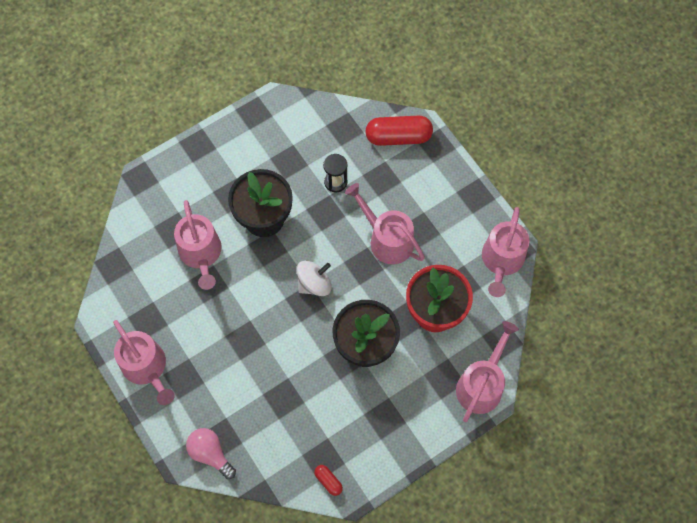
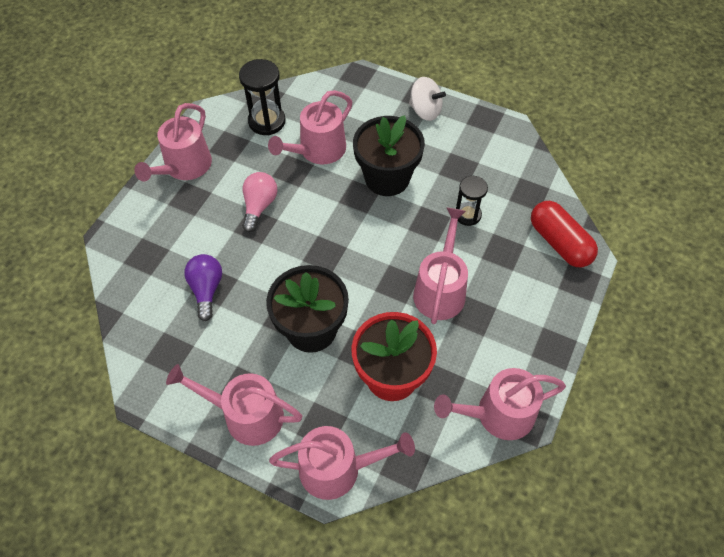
camera: 60 degrees right, 10 degrees down
(141, 277) = (267, 121): none -> black hourglass
(210, 453) = (127, 255): pink light bulb -> pink light bulb (259, 206)
(283, 405) = (206, 290): none -> purple light bulb
(314, 284) = (349, 251): white spinning top -> white spinning top (425, 111)
(328, 481) = (147, 369): red capsule -> none
(407, 426) = (246, 415): none -> pink watering can

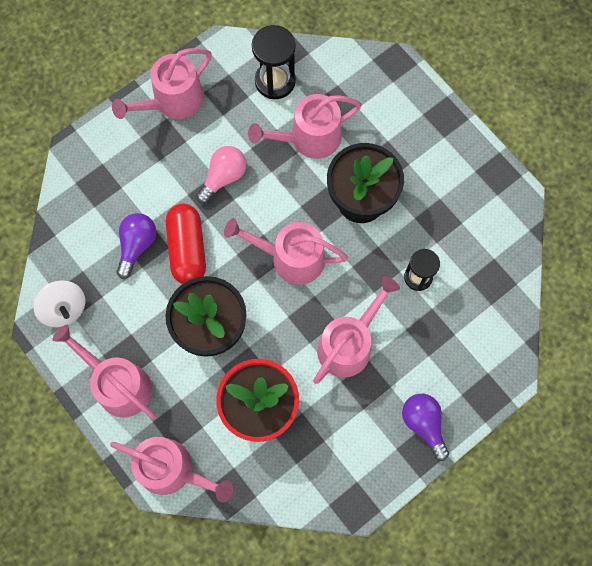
camera: 25 degrees right, 15 degrees up
(425, 111) = (441, 137): white spinning top -> white spinning top (64, 309)
(498, 414) = (334, 489): pink watering can -> pink watering can (291, 258)
(542, 325) = (423, 424): none -> purple light bulb
(559, 243) = (491, 348): red capsule -> red capsule (187, 249)

